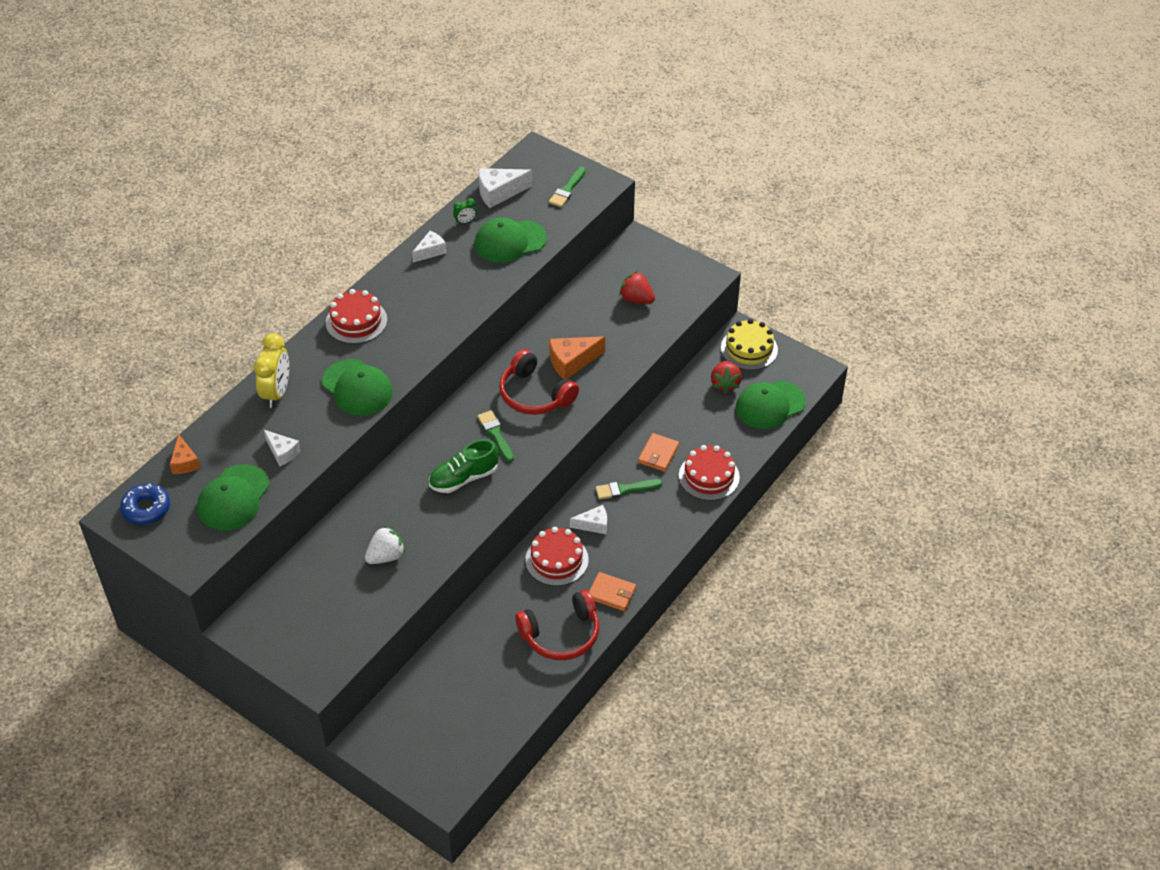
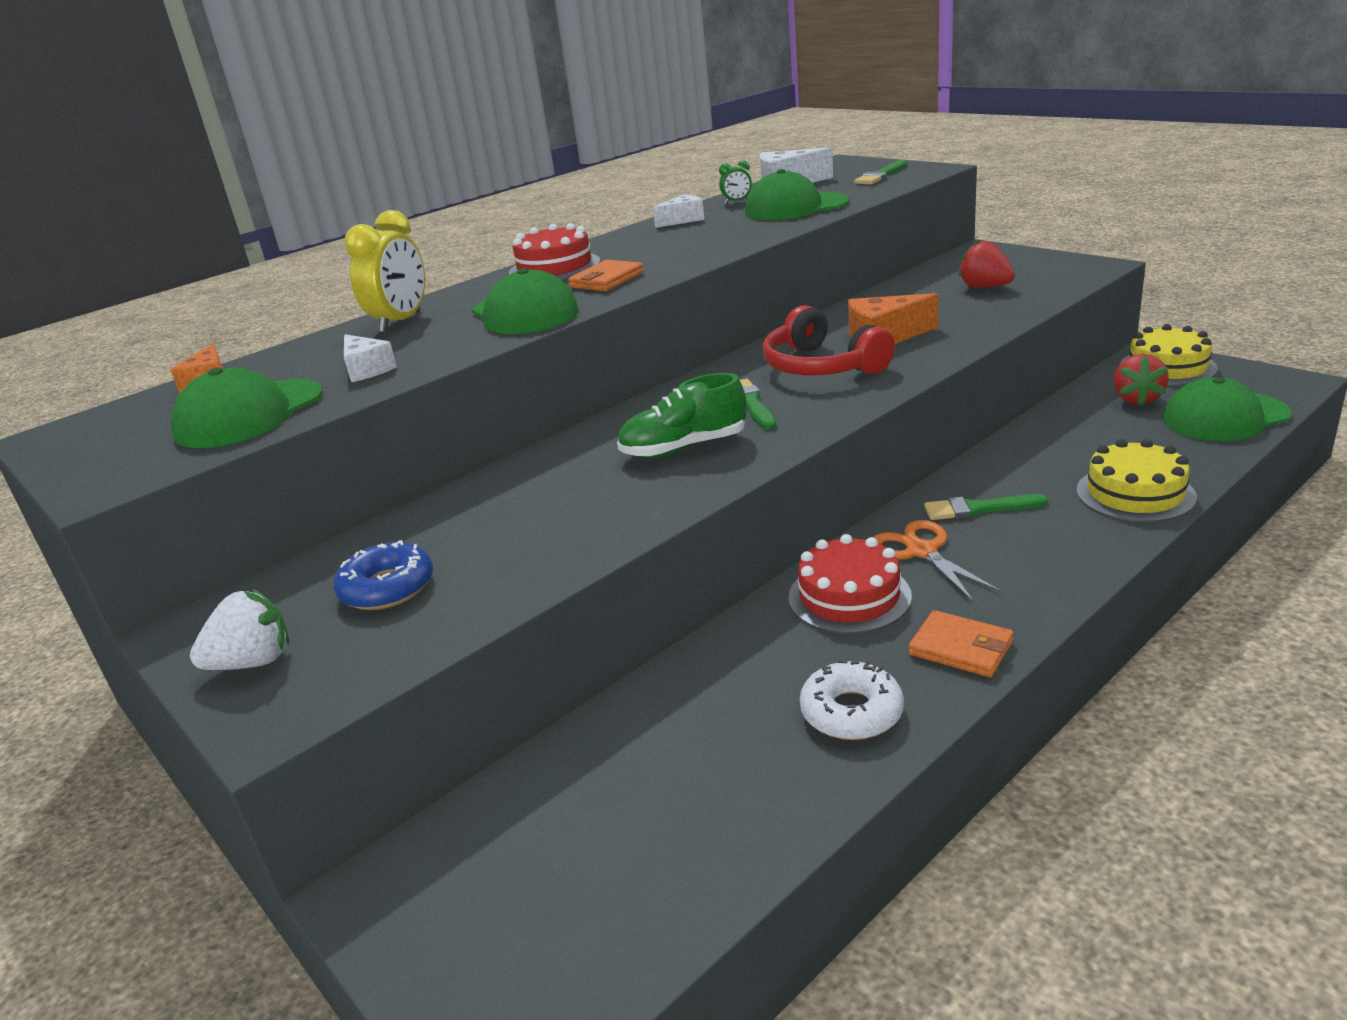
camera: 15 degrees right, 20 degrees down
(146, 508) = (102, 428): blue donut -> blue donut (387, 588)
(386, 556) = (510, 538): white strawberry -> white strawberry (253, 662)
(561, 634) = (851, 712): red headphones -> white donut
(593, 525) = (921, 551): white cheese -> orange scissors
(658, 454) = (1035, 469): orange wallet -> orange wallet (607, 280)
(709, 476) = (1135, 493): red cake -> yellow cake

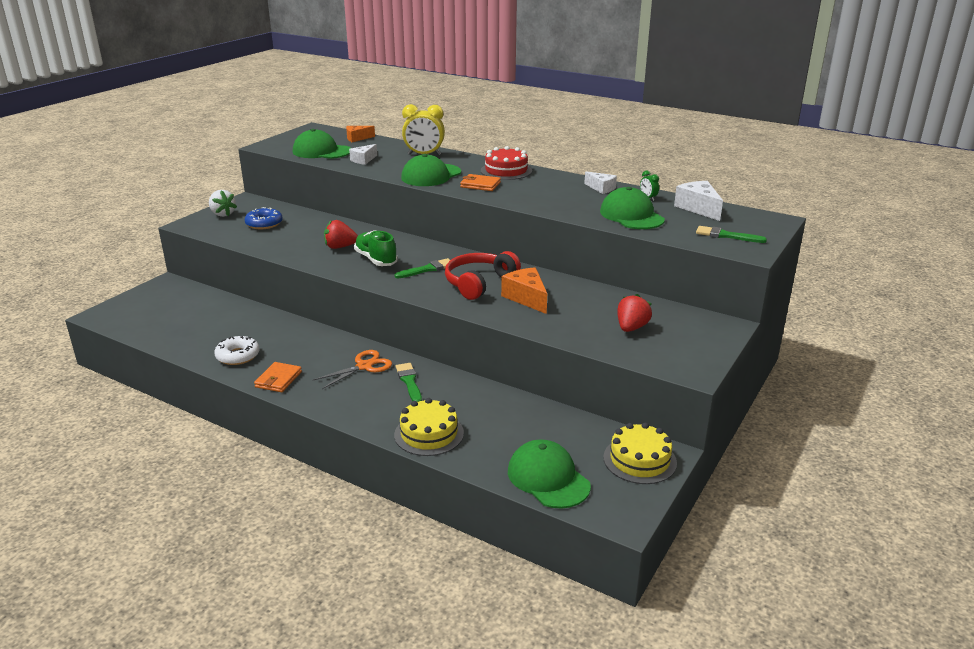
camera: 70 degrees right, 0 degrees up
(849, 596) = (324, 349): red cake -> none
(1137, 399) = (574, 442): red strawberry -> red strawberry (340, 247)

